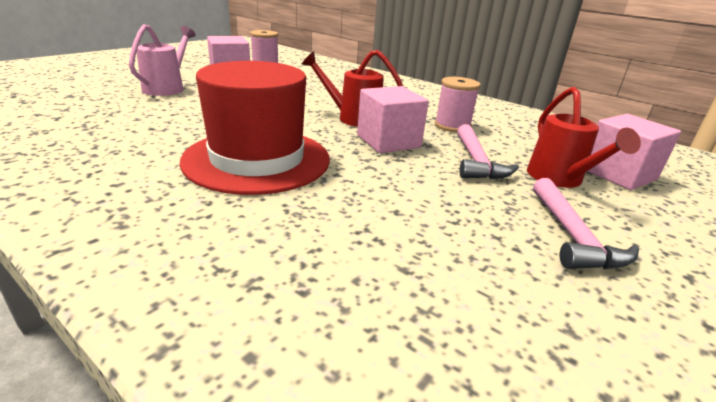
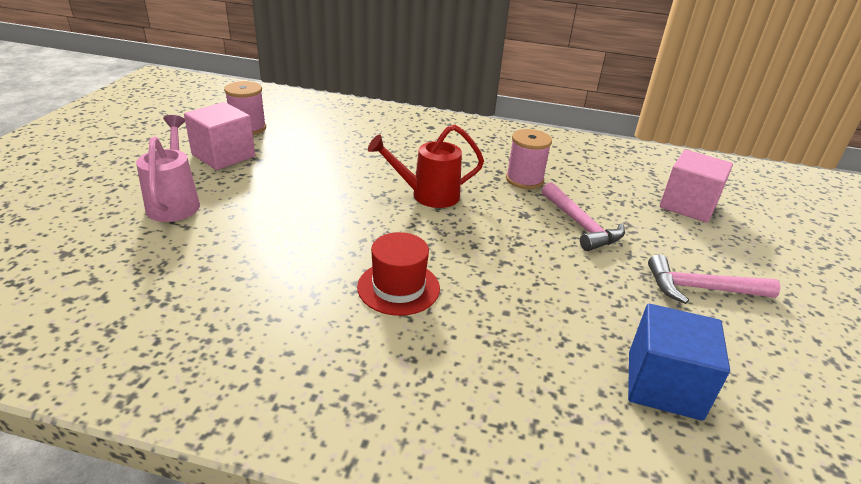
camera: 25 degrees left, 5 degrees up
(257, 159) = (398, 287): red hat -> red hat, size x0.53
(388, 141) = (489, 221): pink cube -> none
(437, 297) = (664, 385): none -> blue cube
(559, 179) = (653, 226): red watering can -> none
(572, 236) = (701, 289): pink hammer -> pink hammer turned 120 degrees clockwise

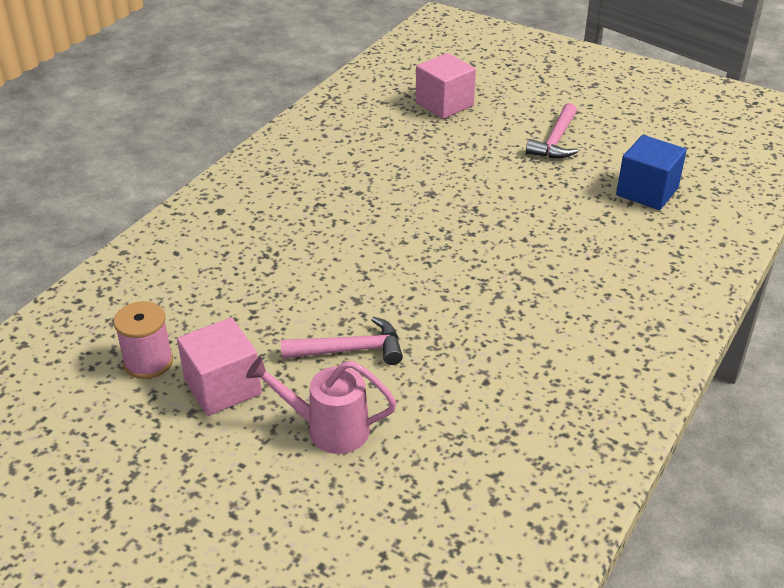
camera: 70 degrees left, 5 degrees up
(398, 287) = (522, 287): red hat -> none
(428, 195) = (377, 242): red watering can -> none
(524, 180) = (369, 177): pink spool -> none
(580, 225) = (457, 168): pink hammer -> pink hammer (350, 350)

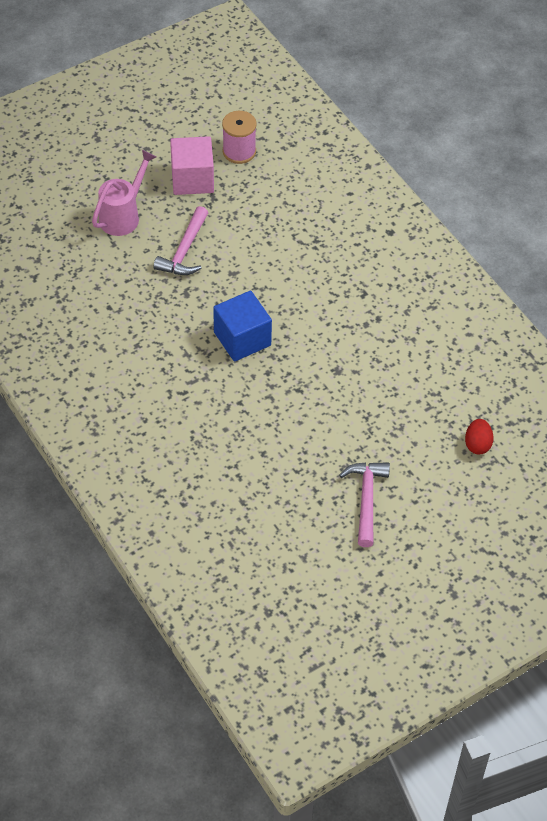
camera: 115 degrees right, 15 degrees up
(444, 104) = (477, 444): pink cube -> red egg
(555, 141) = (366, 500): pink hammer -> pink hammer turned 45 degrees clockwise
(647, 192) = (249, 523): blue cube -> blue cube (242, 339)

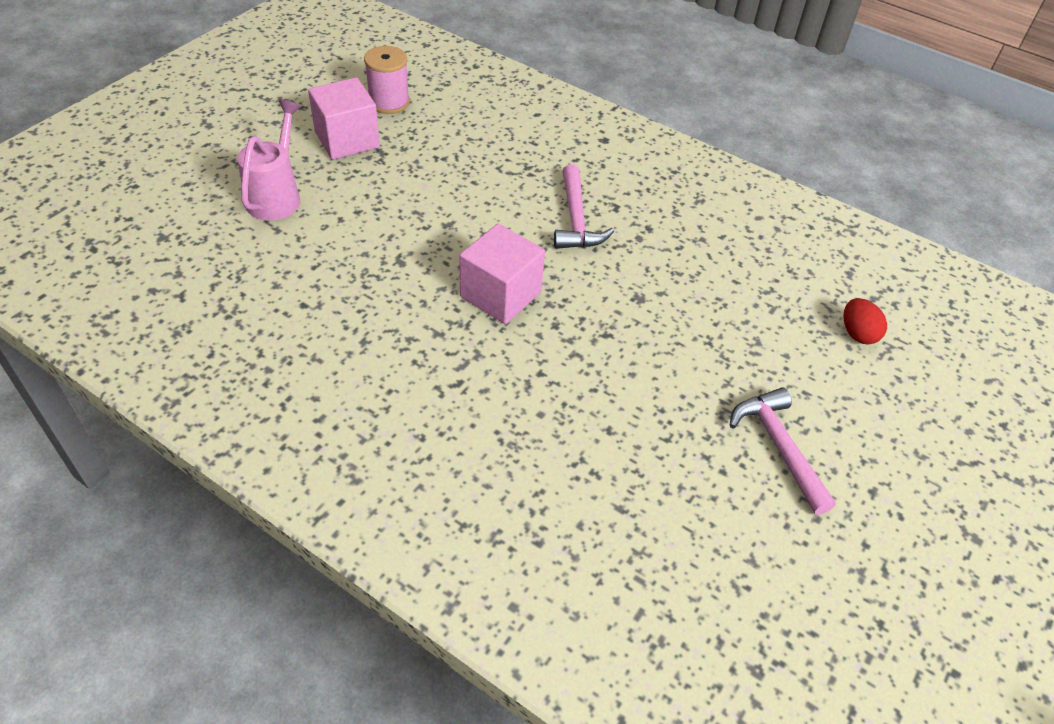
camera: 25 degrees left, 5 degrees down
(184, 250) = (374, 215): pink hammer -> pink hammer (576, 219)
(242, 339) = (500, 294): blue cube -> pink cube

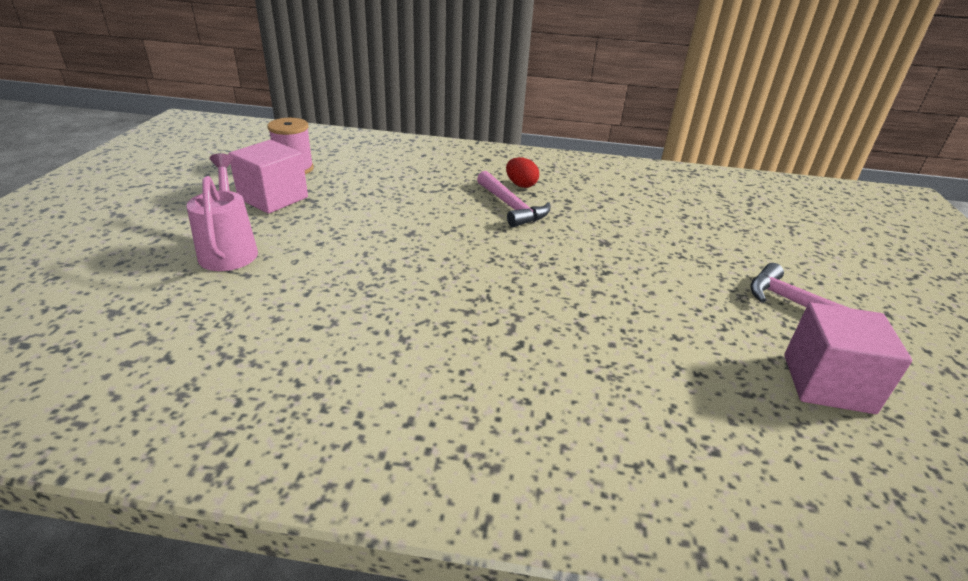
camera: 25 degrees left, 15 degrees down
(500, 294) = (497, 268): pink cube -> pink cube (827, 383)
(857, 333) = (764, 224): red egg -> red egg (521, 185)

